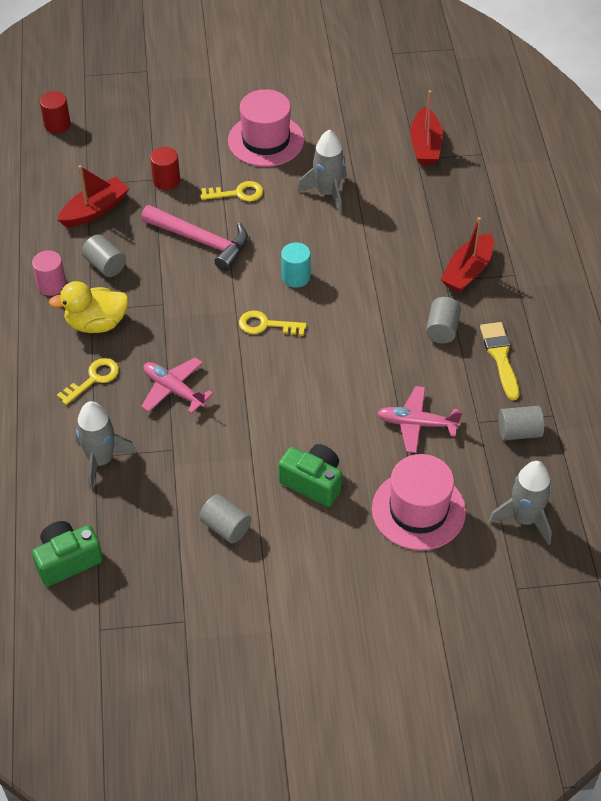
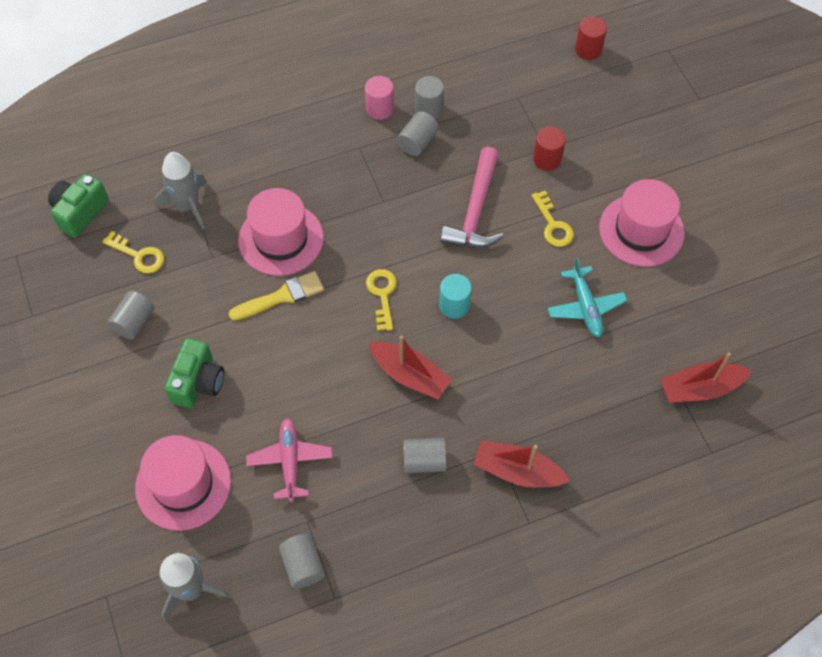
camera: 75 degrees right, 10 degrees up
(67, 560) = (80, 212): green camera -> green camera turned 105 degrees counterclockwise
(70, 249) = (429, 109): none -> grey cylinder
(94, 379) = (278, 173): yellow key -> yellow key (139, 255)
(95, 210) = (485, 113): red boat -> red boat (410, 375)
(96, 323) = (343, 156): yellow duck -> none
(174, 390) = (281, 239): pink plane -> pink hat
(328, 193) = (585, 307): grey rocket -> turquoise plane
(500, 357) = (402, 528): yellow brush -> yellow brush (281, 296)

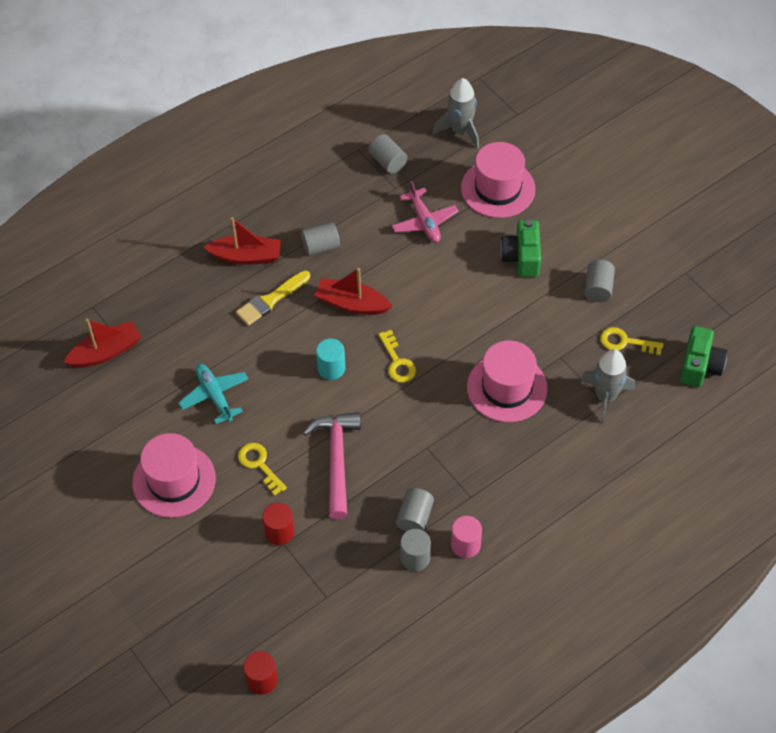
camera: 165 degrees right, 5 degrees down
(281, 296) = (484, 339): yellow brush -> yellow brush (270, 300)

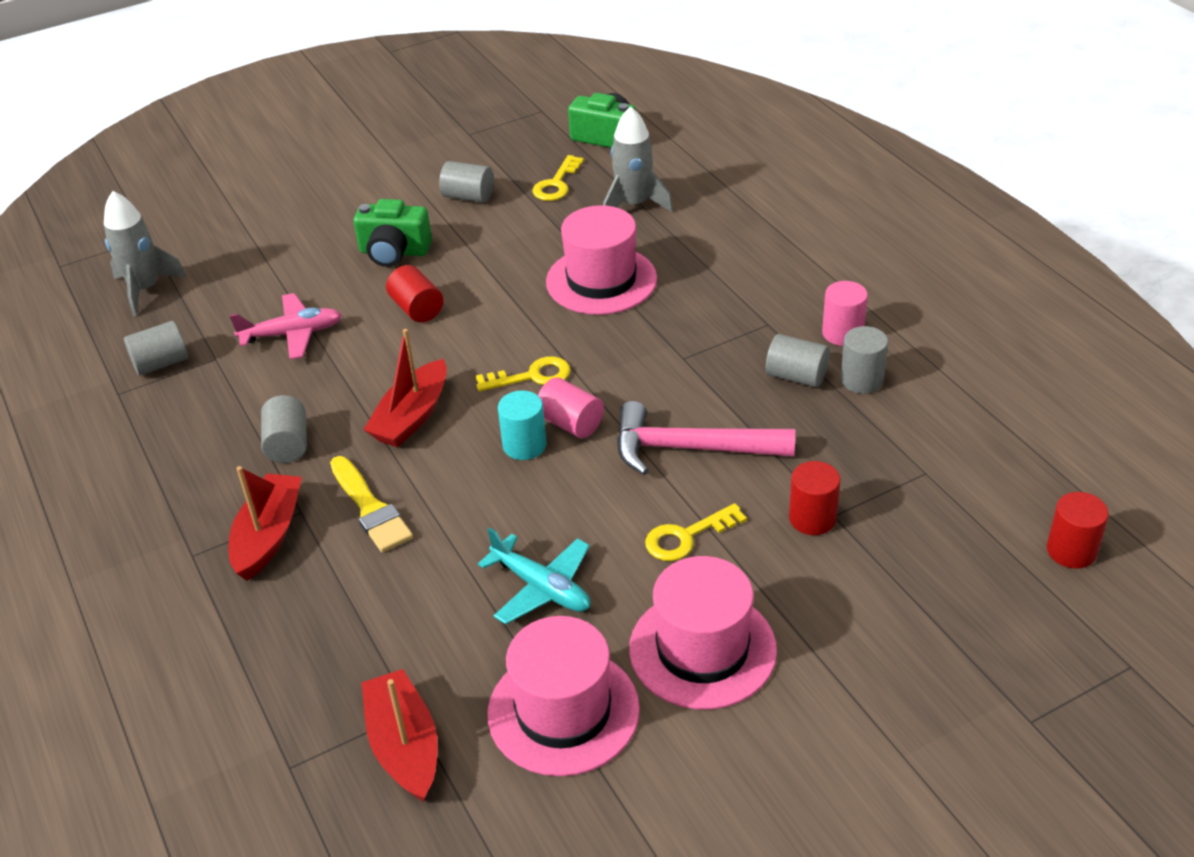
camera: 80 degrees left, 15 degrees down
(215, 396) = (541, 588): turquoise plane -> turquoise plane turned 120 degrees counterclockwise
(354, 390) = (570, 423): none -> pink cylinder
(459, 284) = (417, 309): none -> red cylinder
(498, 188) = (268, 263): pink hat -> pink hat (563, 711)

